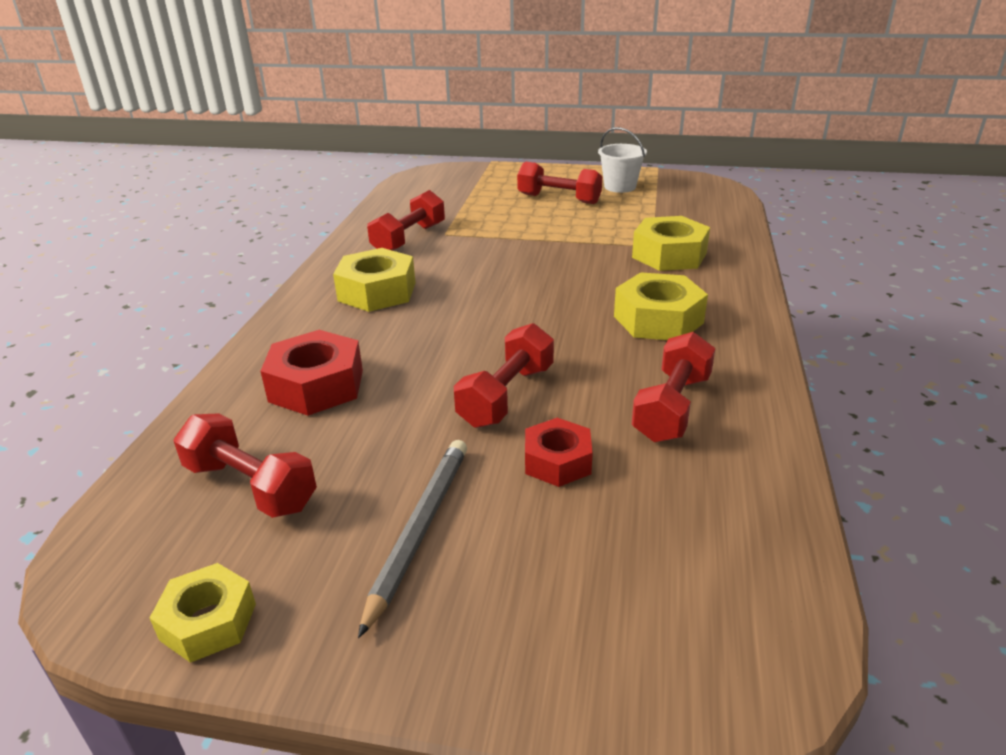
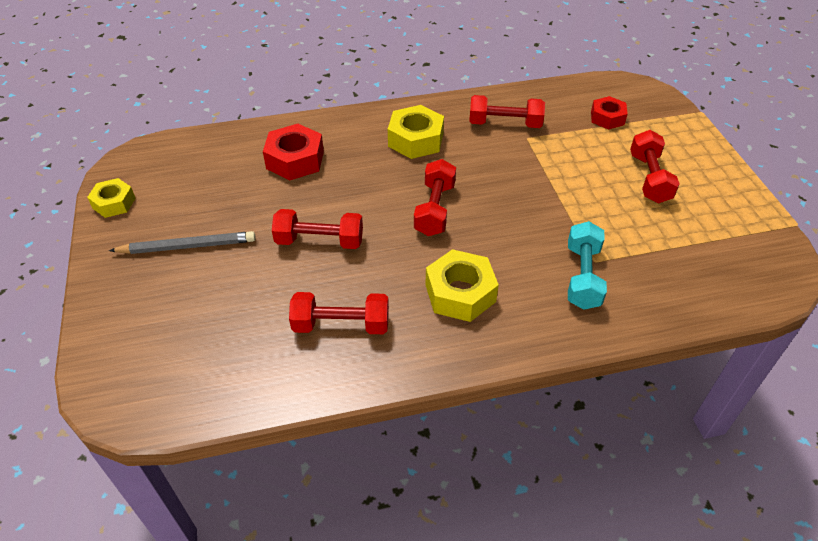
camera: 65 degrees right, 15 degrees up
(251, 486) = (201, 175): red dumbbell -> red dumbbell (435, 209)
(557, 461) = (262, 283): red nut -> red nut (607, 118)
(620, 187) = (715, 210): white bucket -> none
(669, 255) = (582, 276): yellow nut -> turquoise dumbbell

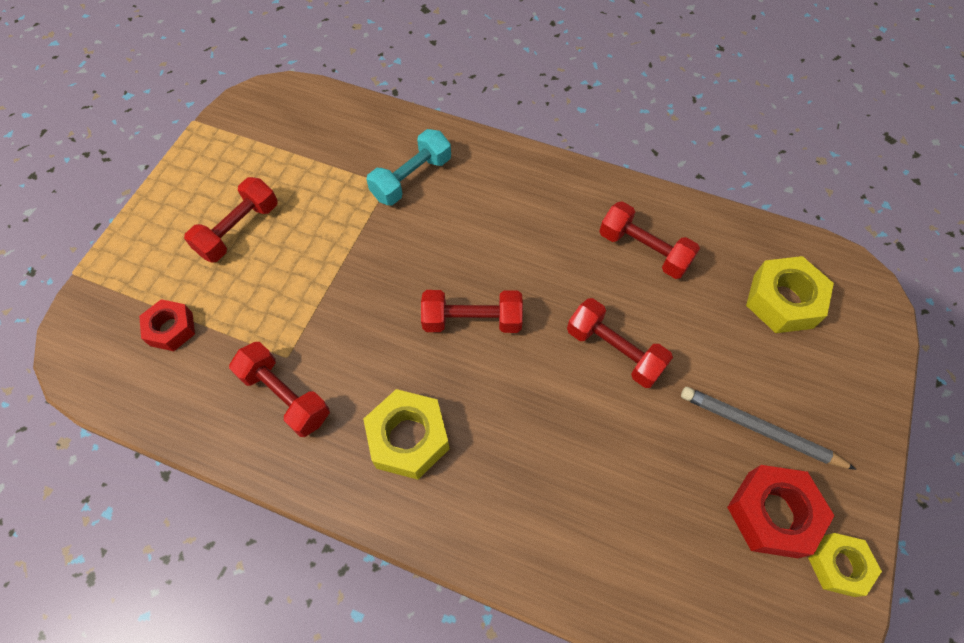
camera: 145 degrees left, 15 degrees up
(295, 160) = (576, 499): red nut -> red nut (772, 514)
(435, 209) = (472, 320): red dumbbell -> red dumbbell turned 45 degrees clockwise
(460, 293) = (523, 221): yellow nut -> yellow nut (783, 301)

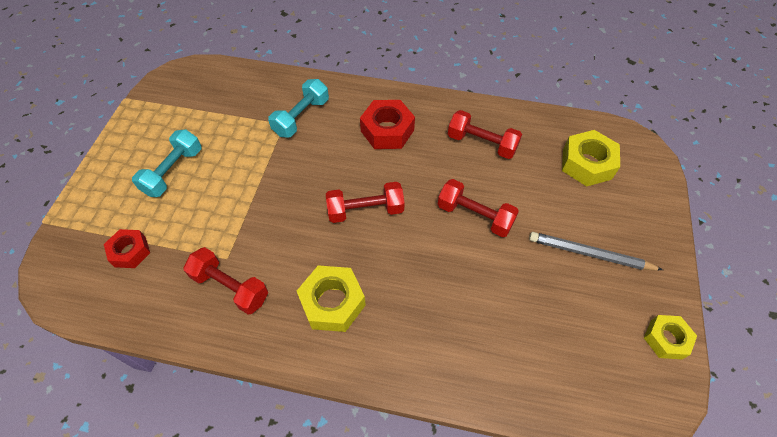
camera: 10 degrees left, 5 degrees down
(239, 230) = (173, 171): red dumbbell -> turquoise dumbbell
(772, 514) = (611, 311): red nut -> red nut (387, 130)

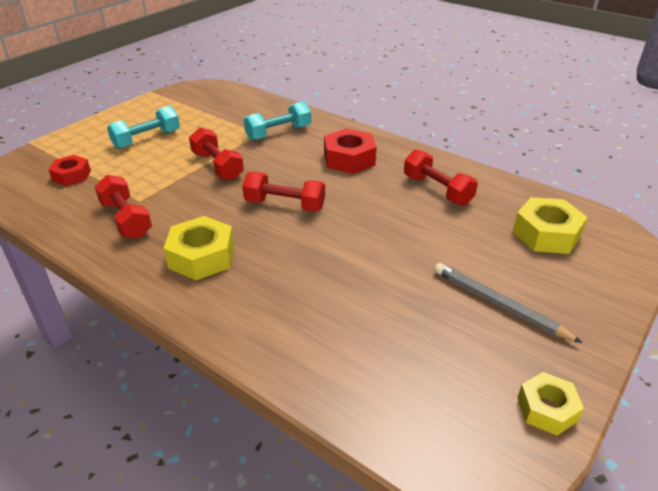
camera: 25 degrees right, 20 degrees down
(474, 216) = (389, 238): red dumbbell -> red dumbbell (217, 166)

